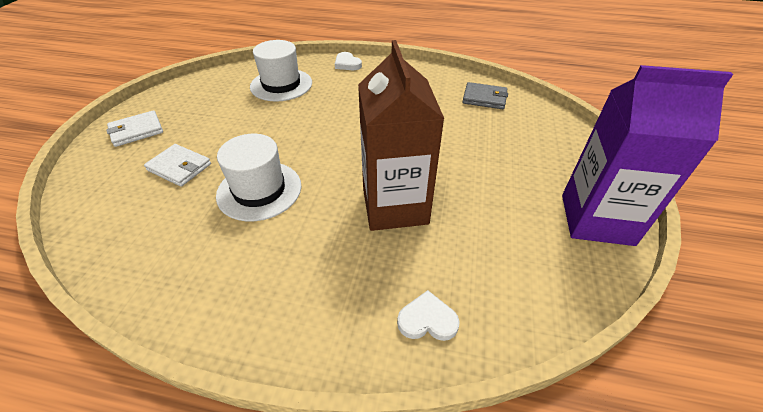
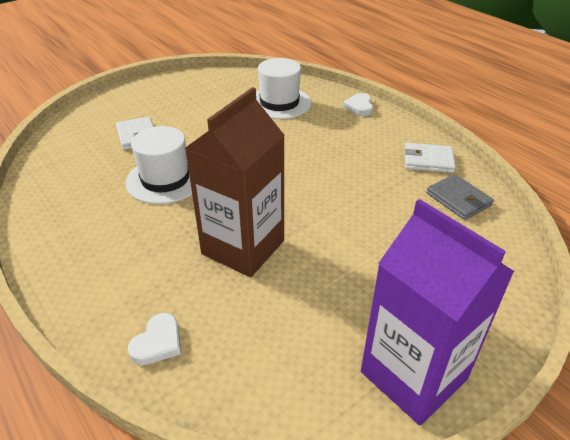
camera: 40 degrees right, 5 degrees down
(136, 131) = (142, 96): white wallet -> white wallet (428, 160)
(427, 320) = (158, 342): white heart -> white heart turned 75 degrees clockwise

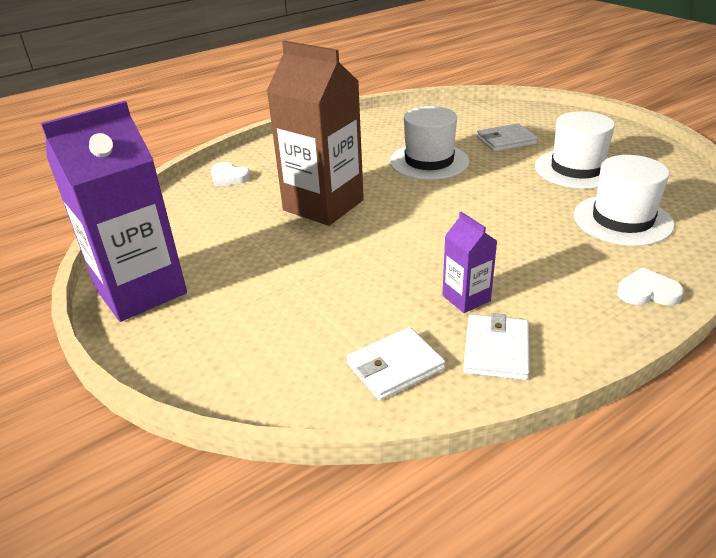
camera: 95 degrees right, 5 degrees down
(202, 110) = (577, 169): none -> white hat
(379, 168) = (466, 298): none -> purple carton
(458, 199) = (395, 366): grey wallet -> white wallet

